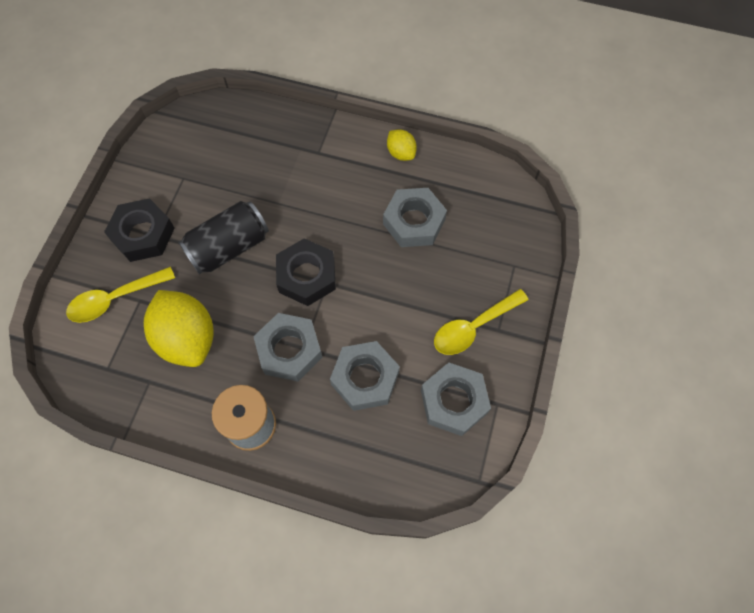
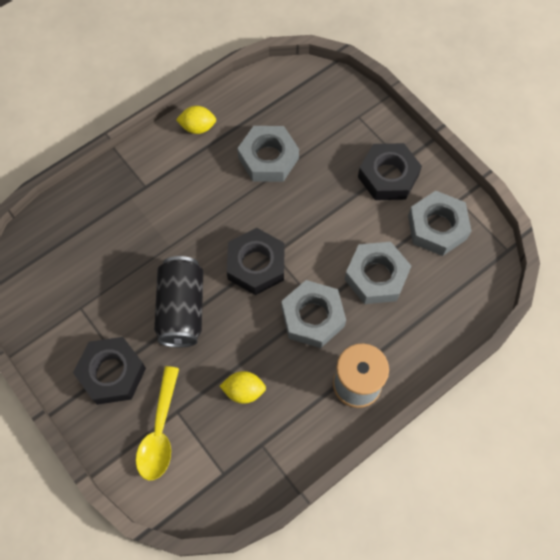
camera: 55 degrees left, 0 degrees up
(187, 338) = (244, 391): yellow lemon -> yellow lemon, size x0.50
(473, 327) = (388, 176): yellow spoon -> black nut

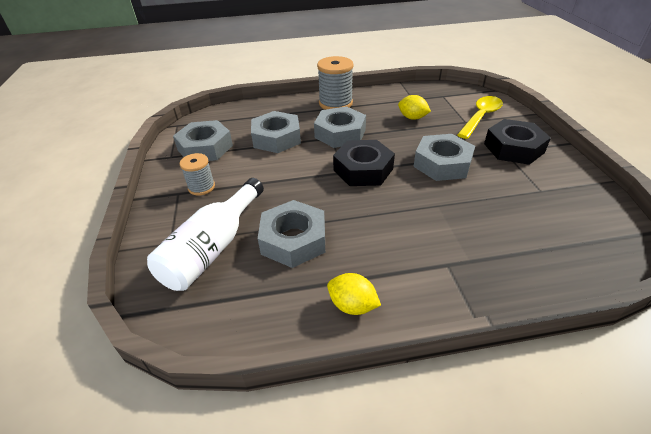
camera: 150 degrees left, 25 degrees down
(181, 309) = (442, 164): black can -> grey nut
(322, 126) = (213, 248): none -> white bottle
(388, 176) = (201, 187): black nut -> grey spool

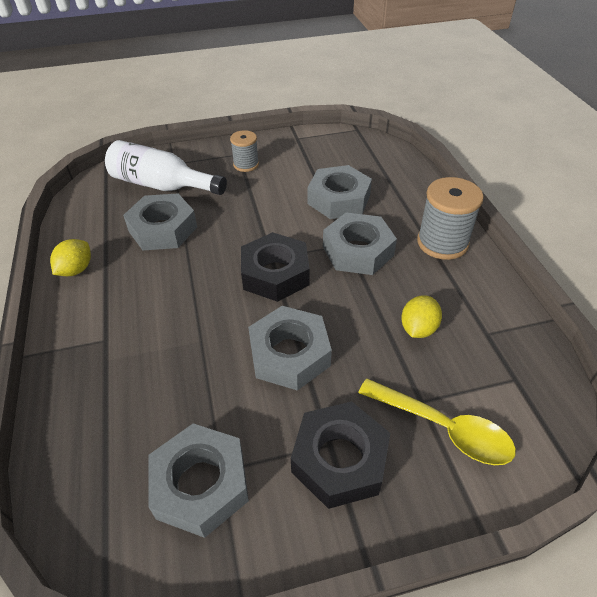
camera: 85 degrees right, 5 degrees up
(205, 148) = (314, 154): grey nut -> grey nut (200, 484)

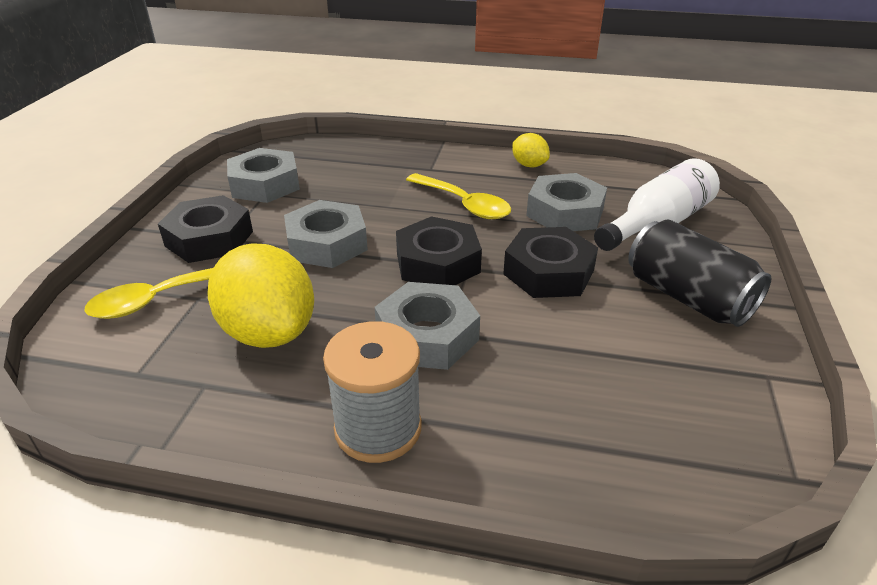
camera: 115 degrees right, 10 degrees down
(174, 289) = (464, 204): none -> yellow spoon
(246, 165) = (687, 297): grey spool -> black can
(253, 219) = (548, 272): none -> black nut
(339, 199) = (551, 359): grey nut -> none
(418, 328) = (269, 332): yellow lemon -> yellow lemon, size x2.01

